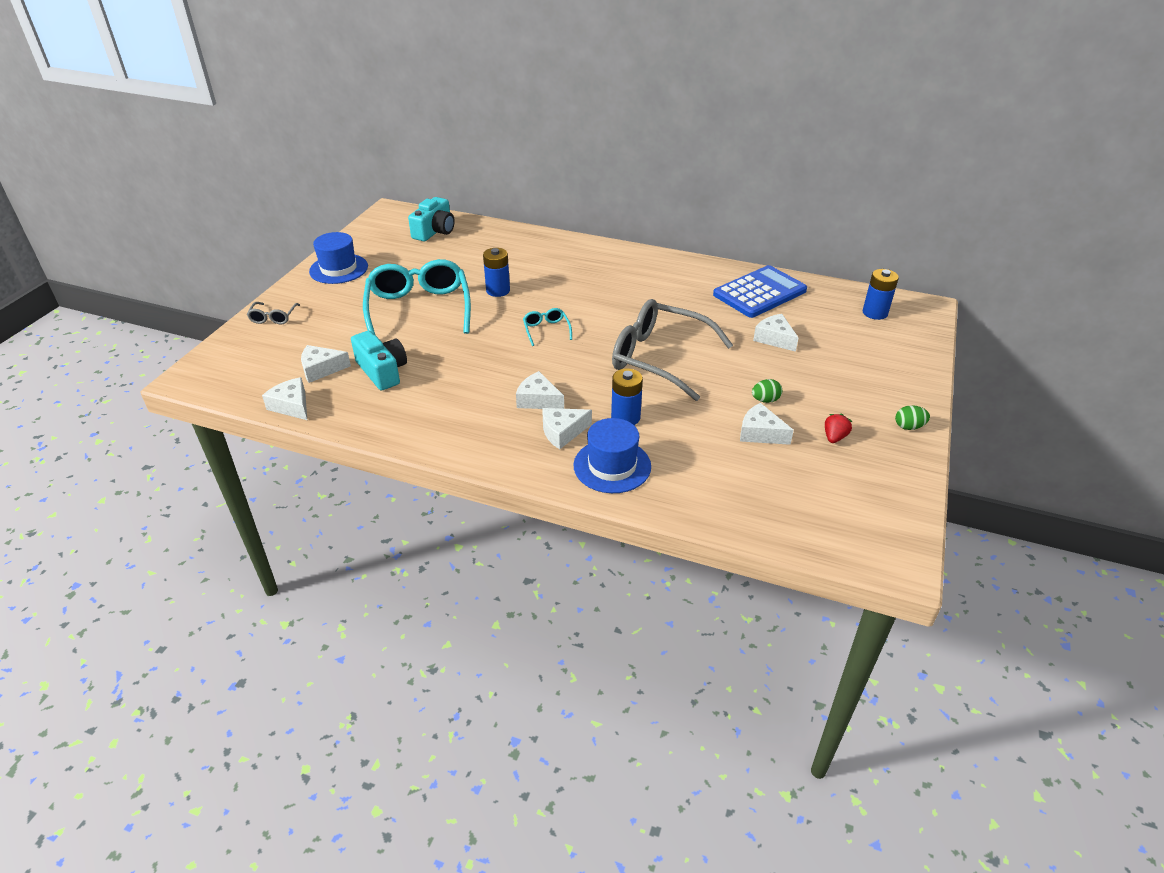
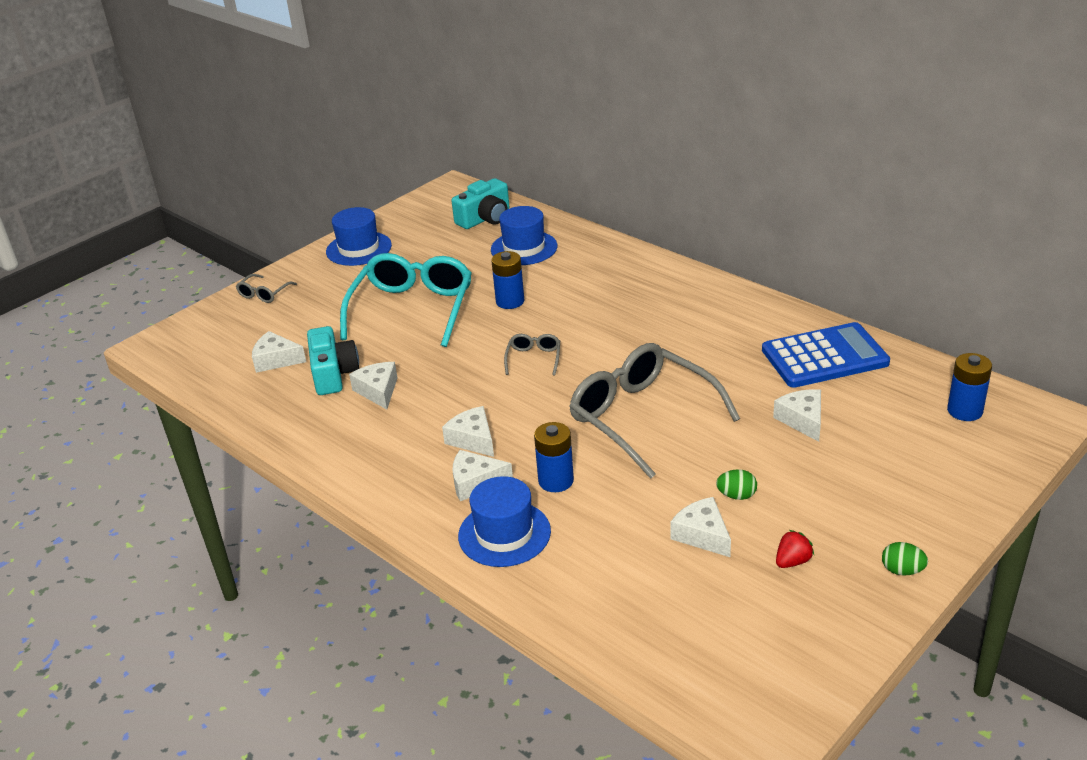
camera: 25 degrees right, 5 degrees down
(292, 406) = (226, 394): white cheese -> white cheese (378, 391)
(482, 249) = (524, 248): none -> blue hat
(546, 330) = (534, 358): turquoise glasses -> grey glasses

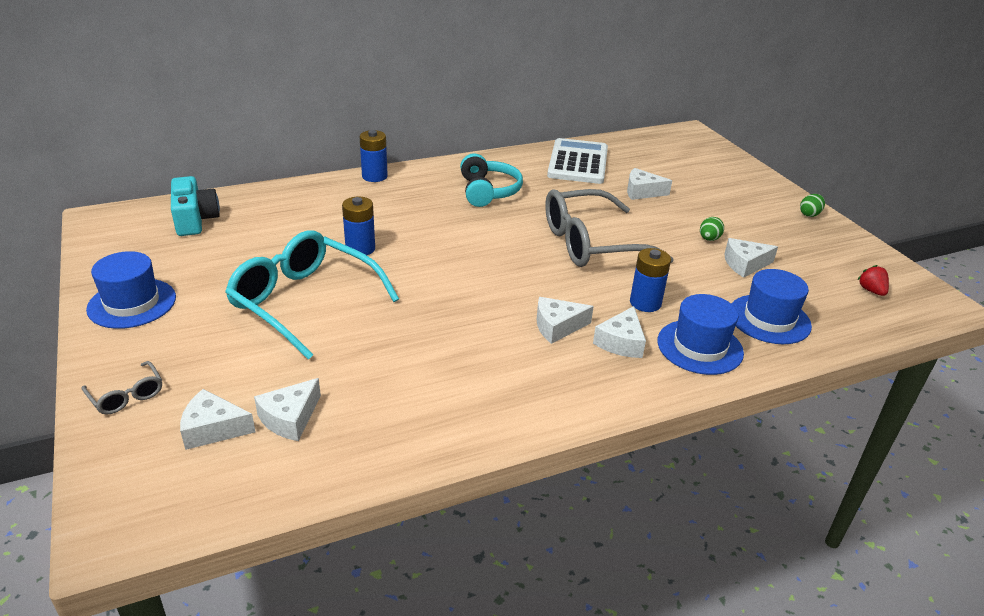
camera: 70 degrees left, 0 degrees up
(333, 374) = (366, 382): turquoise camera -> none
(378, 391) = (429, 360): white cheese -> white cheese (213, 429)
(524, 248) = (280, 217): blue hat -> blue hat (769, 319)
(534, 358) = (464, 263): grey glasses -> none
(685, 325) = (488, 191): none -> turquoise headphones
(792, 561) = (787, 243): red strawberry -> red strawberry (871, 291)
(824, 357) = (578, 162): blue calculator -> white calculator
(964, 411) = (670, 147): blue battery -> blue battery (374, 176)

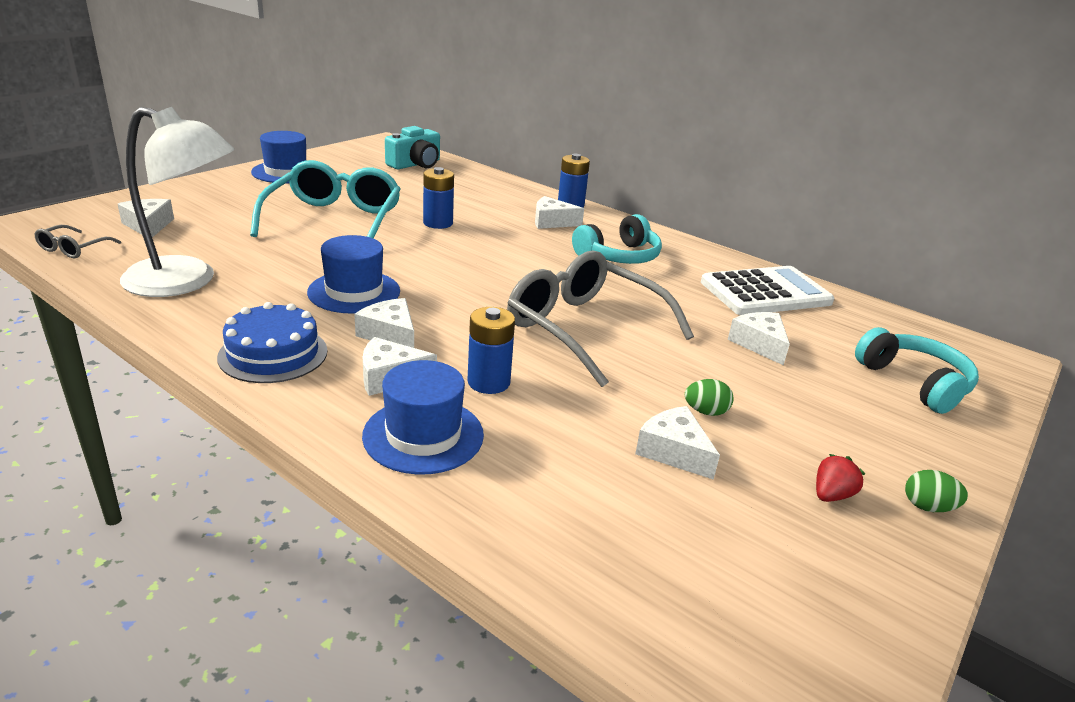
camera: 60 degrees right, 5 degrees down
(127, 395) = (176, 194): grey glasses -> grey glasses (73, 249)
(290, 418) = (172, 246): white cheese -> white cheese (552, 222)
(387, 419) = (186, 281): none -> white lamp
(560, 390) = (273, 354): none -> blue cake
(703, 166) = (914, 382): none -> turquoise headphones
(769, 319) = (544, 490): blue hat -> blue hat (354, 292)
(871, 291) = (752, 608): red strawberry -> red strawberry (831, 495)

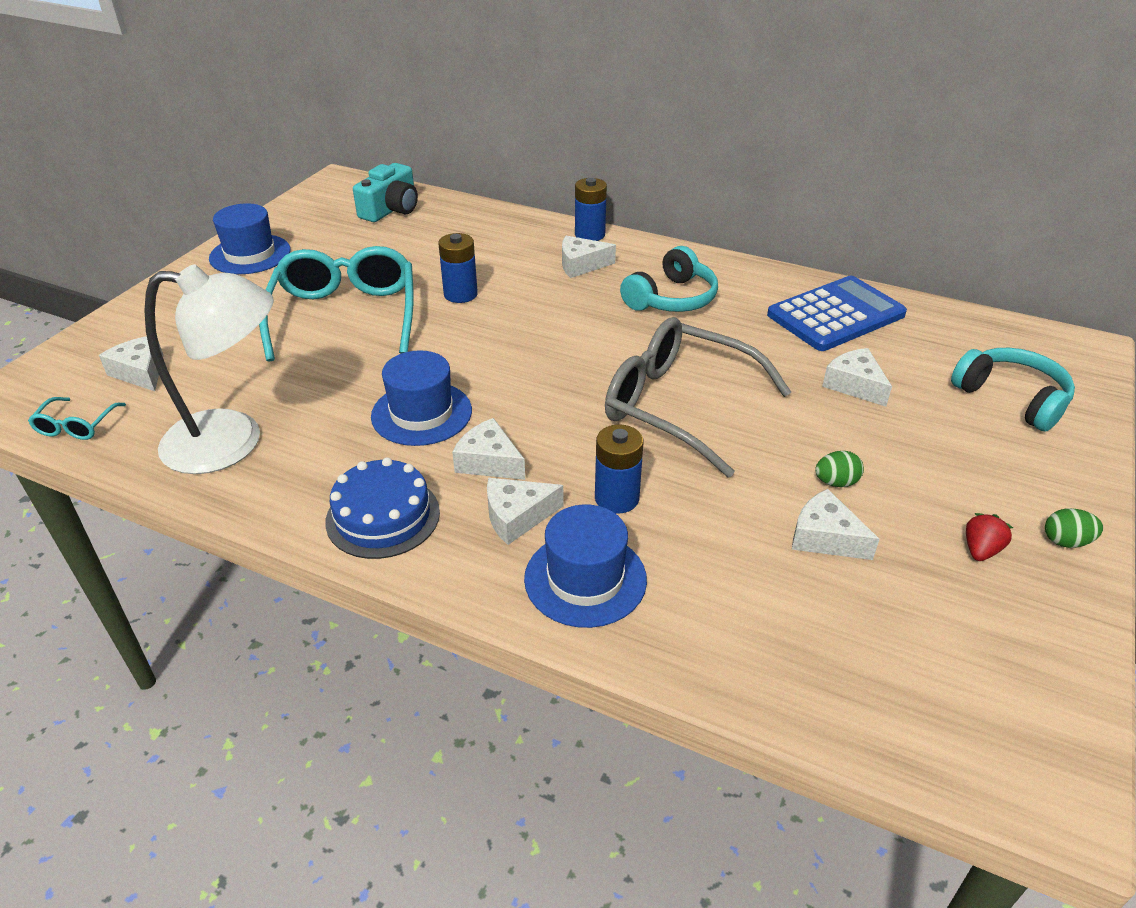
camera: 10 degrees left, 10 degrees up
(73, 249) = (76, 426): grey glasses -> turquoise glasses
(765, 292) = (836, 315): white calculator -> blue calculator

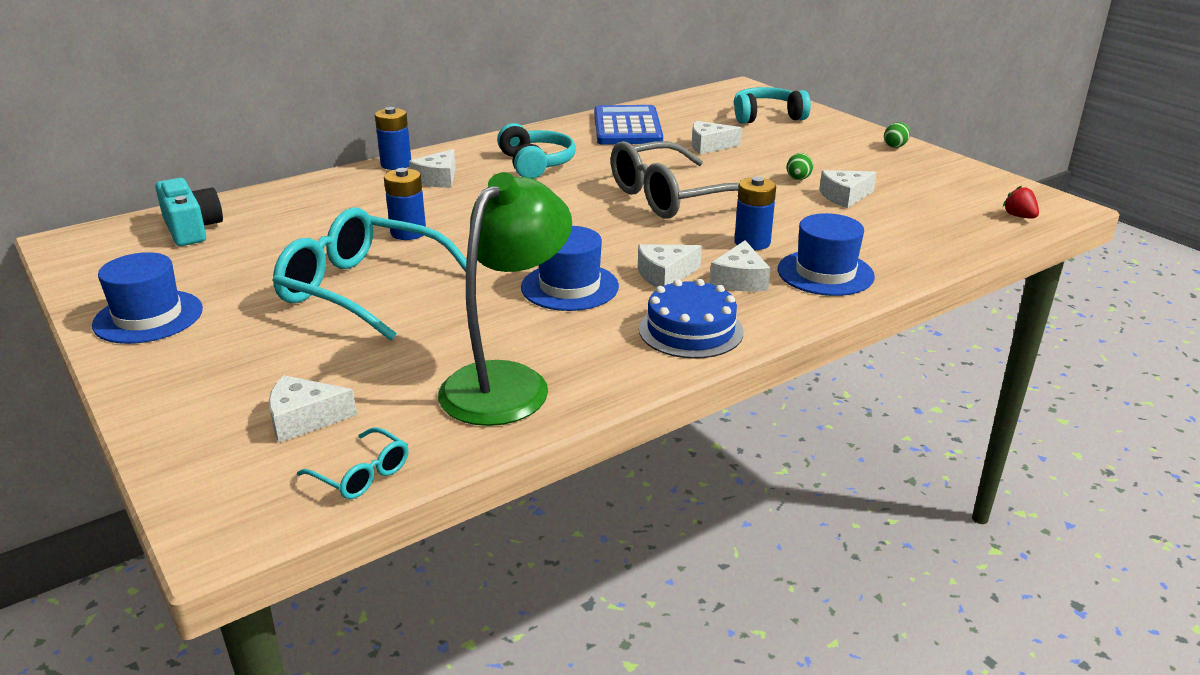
camera: 60 degrees left, 10 degrees down
(233, 442) = (507, 382): white lamp -> green lamp
(980, 550) = (886, 165): red strawberry -> red strawberry (1019, 216)

